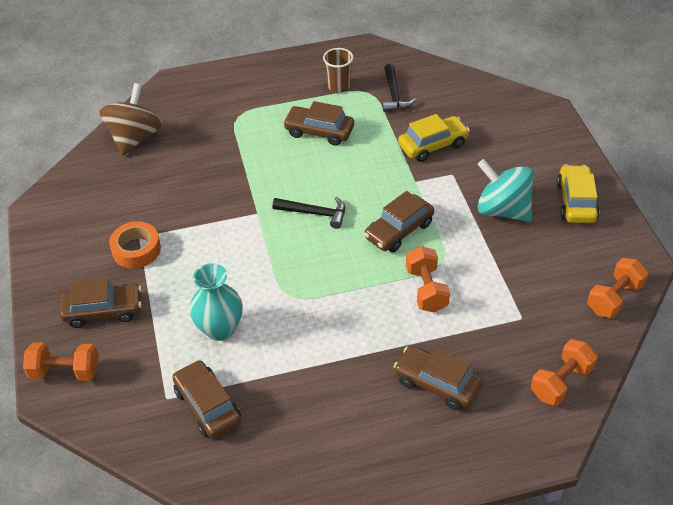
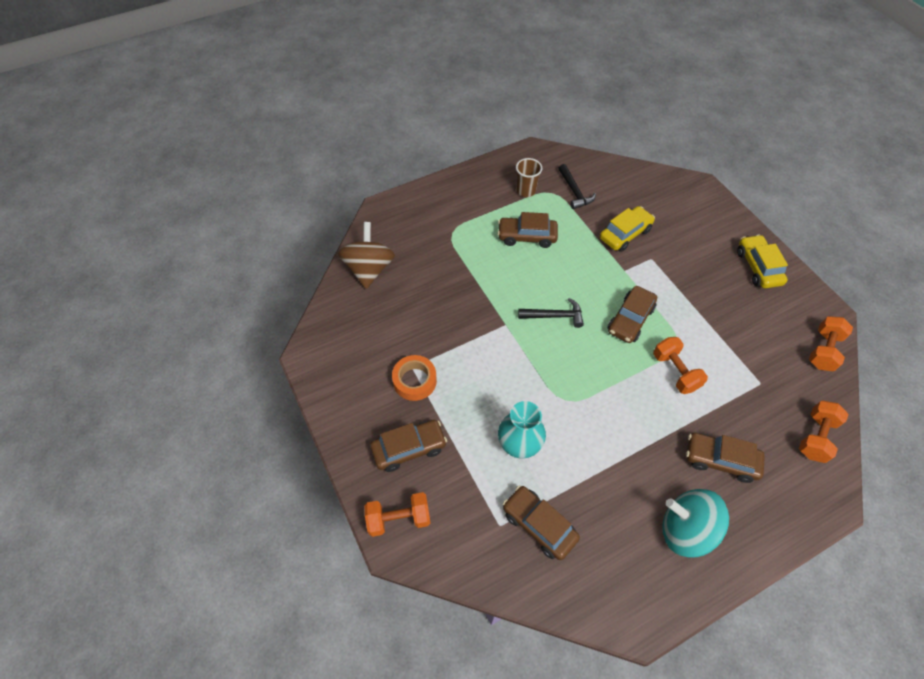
camera: 15 degrees left, 10 degrees up
(502, 210) = (704, 285): turquoise spinning top -> turquoise spinning top (686, 530)

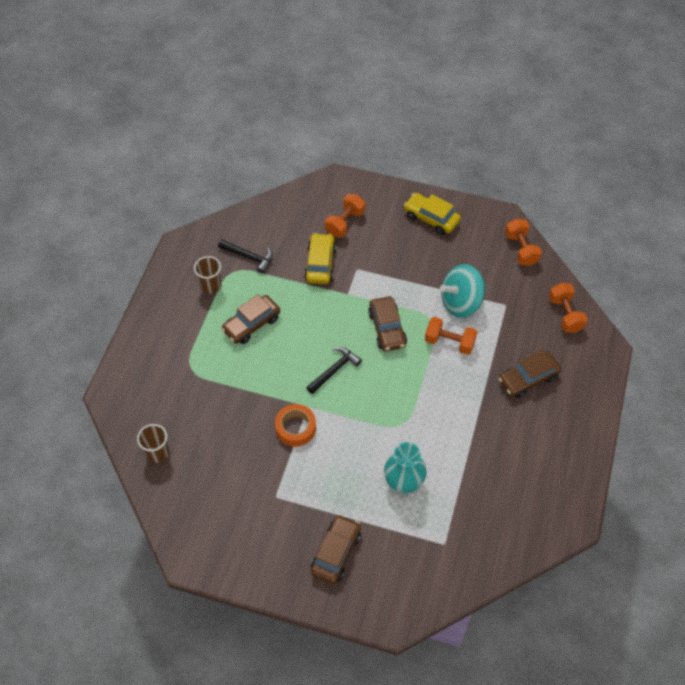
camera: 45 degrees left, 0 degrees up
(369, 269) = (158, 453): brown spinning top -> brown cup
(399, 518) = (379, 602): orange dumbbell -> orange dumbbell (345, 223)
(414, 381) = (288, 504): orange tape -> orange tape (295, 428)
(539, 525) = (466, 520): brown car -> none
(686, 530) = (548, 441): turquoise spinning top -> turquoise spinning top (461, 302)

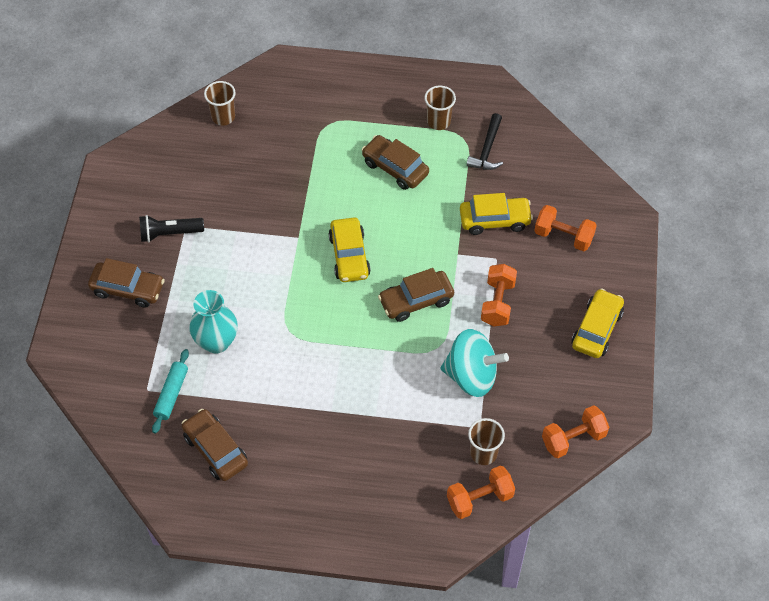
camera: 80 degrees right, 0 degrees up
(281, 511) = (169, 233): none -> black flashlight
(295, 428) = (269, 230): orange tape -> none
(334, 370) = (349, 256): black hammer -> yellow car
(449, 342) = (410, 369): orange dumbbell -> orange dumbbell (497, 303)
(451, 524) = (171, 394): none -> turquoise rolling pin
(461, 302) = (471, 376): turquoise spinning top -> turquoise spinning top turned 135 degrees clockwise
(528, 306) = (483, 453): none -> brown cup
(528, 379) = (373, 460): brown car -> brown car (215, 450)

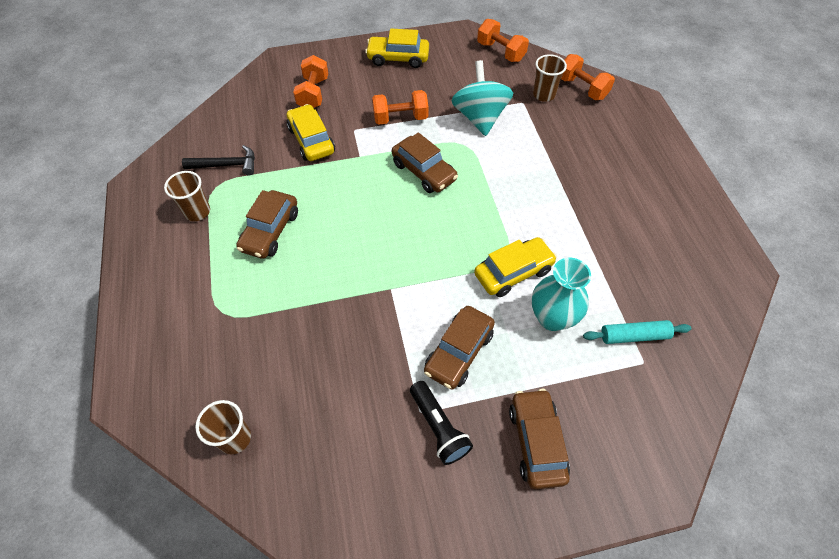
camera: 110 degrees left, 0 degrees up
(215, 450) = (663, 273): brown car -> brown car (459, 352)
(349, 256) = (396, 236): yellow car -> yellow car (513, 272)

